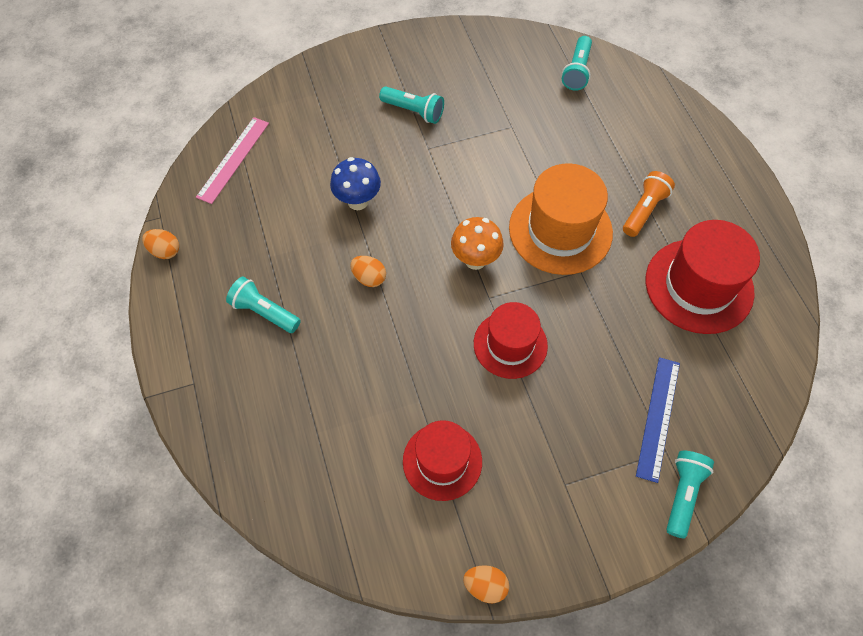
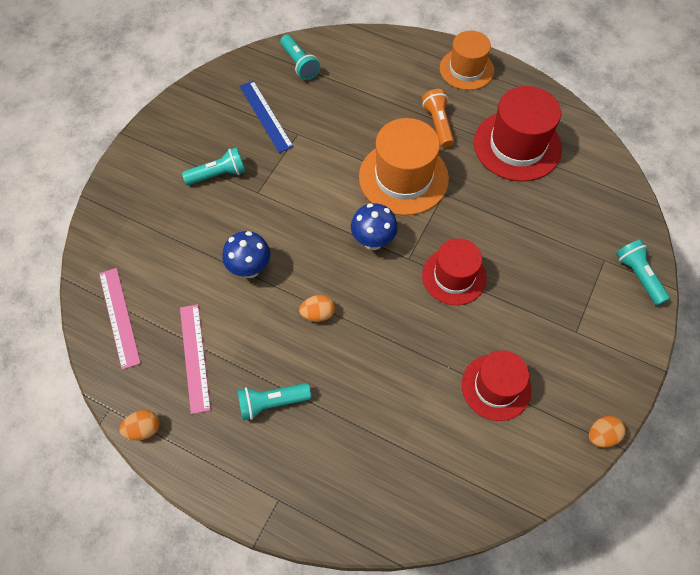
camera: 45 degrees left, 0 degrees up
(250, 231) = (195, 357): none -> pink ruler
(475, 260) = (373, 241): orange mushroom -> blue mushroom
(658, 418) = (580, 244): blue ruler -> blue ruler (266, 116)
(728, 184) = (466, 69): none -> orange hat

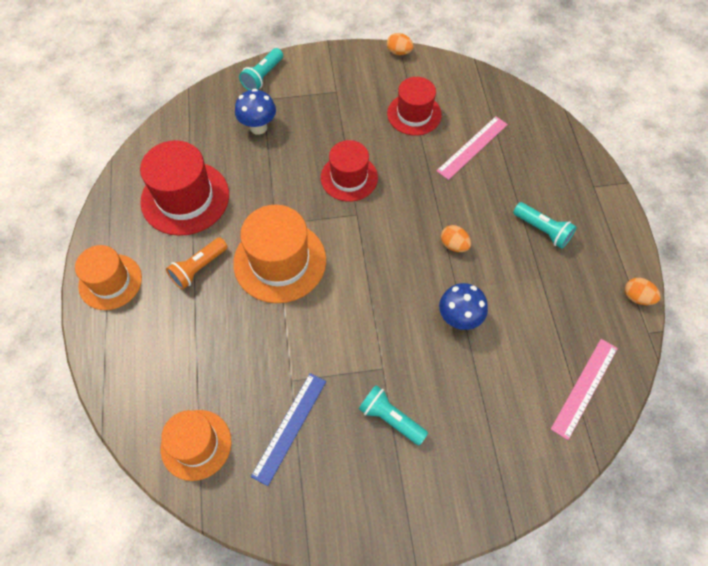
camera: 125 degrees left, 0 degrees up
(195, 357) = (560, 304): pink ruler -> pink ruler (472, 147)
(299, 64) = (196, 444): turquoise flashlight -> orange hat
(373, 241) = (361, 246): blue mushroom -> blue mushroom (258, 127)

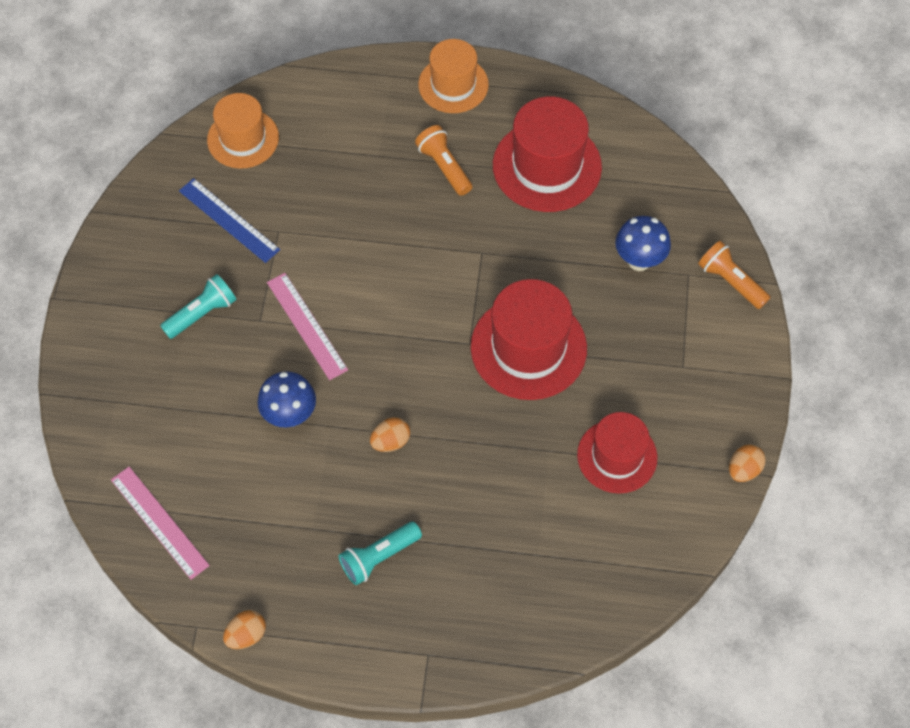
camera: 105 degrees right, 0 degrees up
(263, 76) = (731, 282): turquoise flashlight -> orange flashlight
(280, 261) = (427, 247): orange hat -> none
(349, 177) = (528, 348): red hat -> red hat, size x1.51
(472, 147) = (538, 515): pink ruler -> pink ruler (307, 325)

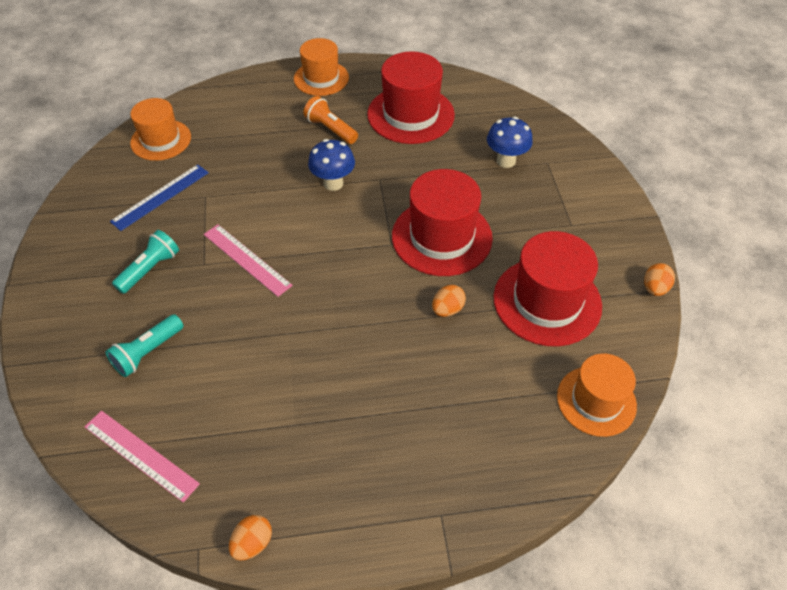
camera: 15 degrees left, 10 degrees down
(229, 220) = (160, 196): blue ruler -> blue ruler turned 75 degrees counterclockwise
(290, 415) = (249, 332): blue mushroom -> blue mushroom (333, 183)
(379, 557) = (365, 435): turquoise flashlight -> turquoise flashlight (148, 352)
(390, 441) = (347, 333): orange egg -> orange egg (447, 309)
(617, 456) = (547, 301): red hat -> red hat, size x1.51
(624, 581) = (596, 401): none -> orange hat
(731, 282) = (581, 161): orange flashlight -> none

